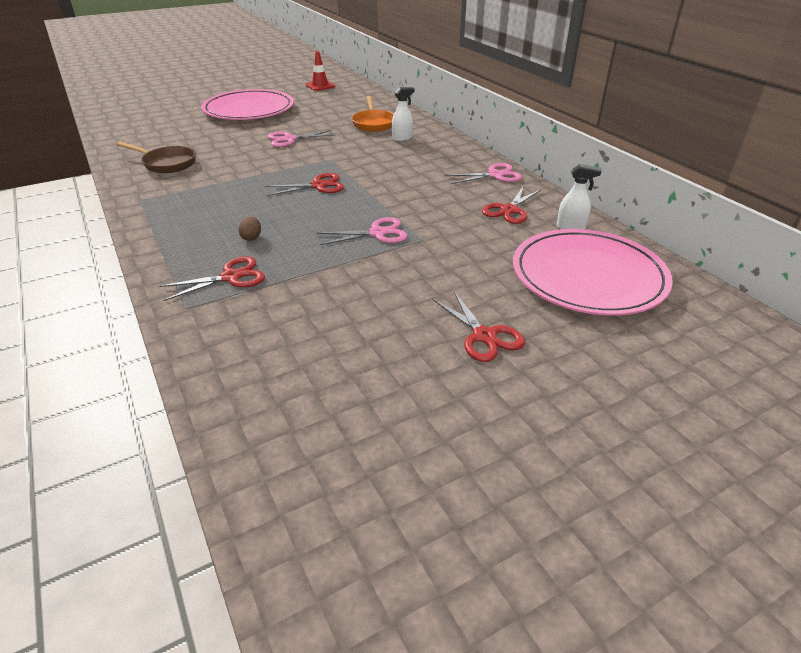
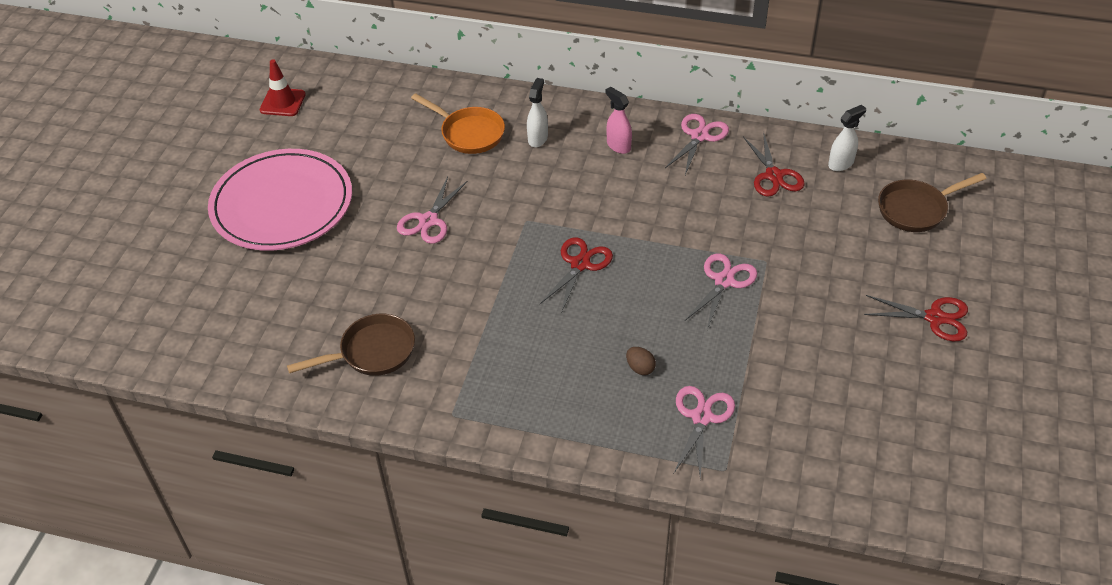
camera: 45 degrees left, 10 degrees up
(231, 277) = (701, 417): red scissors -> pink scissors
(438, 158) = (618, 146): none -> pink spray bottle
(588, 276) = (916, 209): pink plate -> brown pan

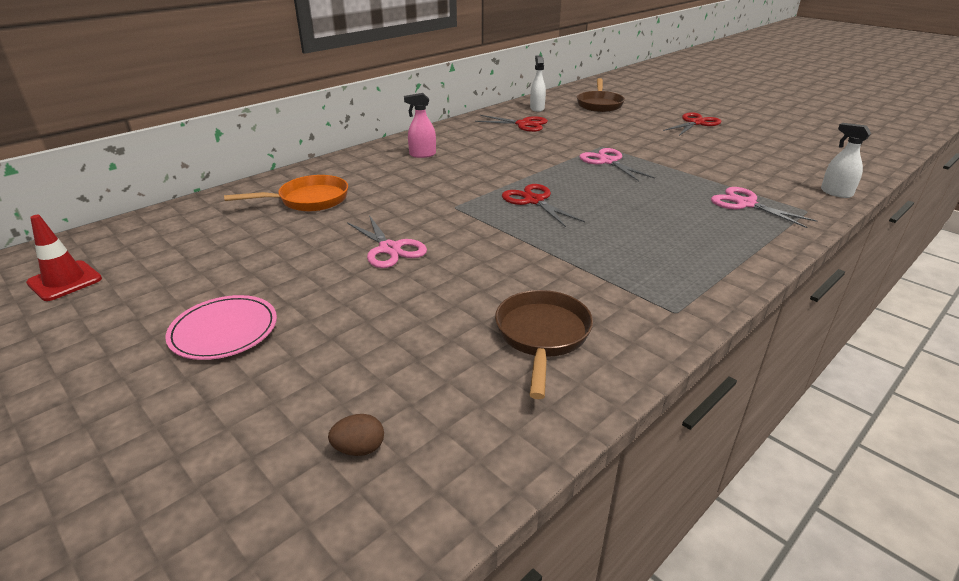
camera: 60 degrees left, 15 degrees down
(282, 204) = (224, 330): pink plate -> pink plate, size x0.50
(538, 138) = (365, 177): white spray bottle -> white spray bottle (835, 193)
(640, 368) = (676, 211): brown egg -> brown egg (359, 449)
(699, 136) = (454, 131): pink scissors -> none

